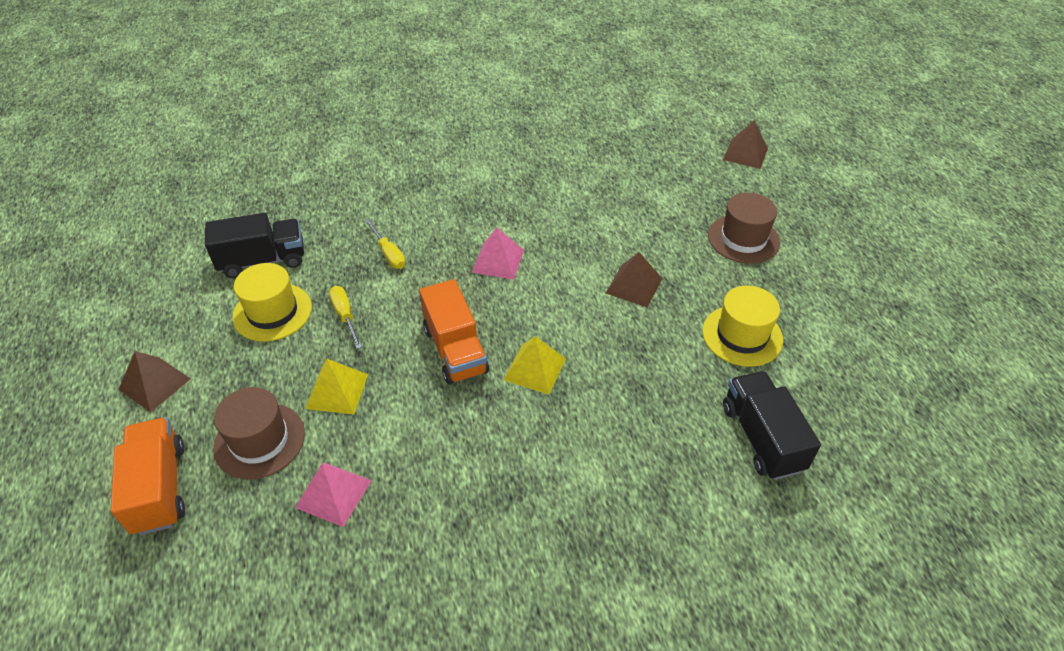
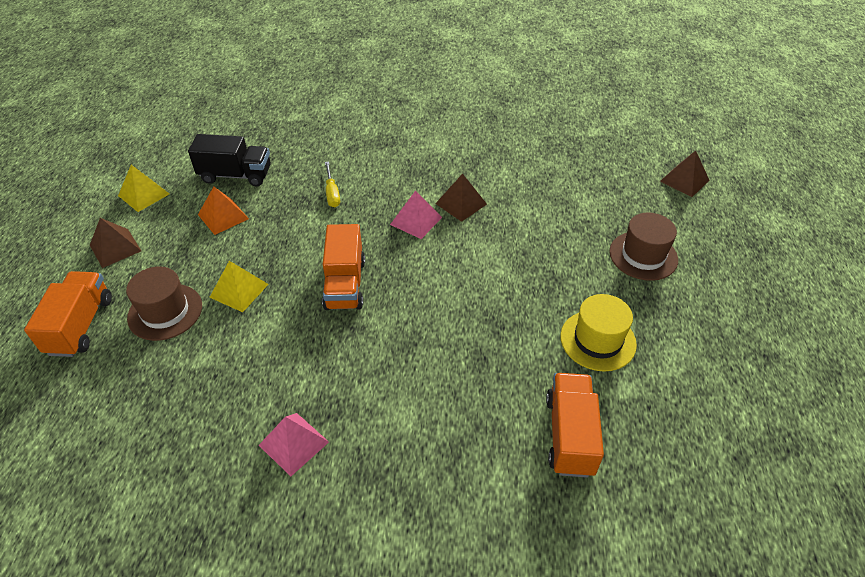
camera: 20 degrees right, 0 degrees up
(272, 312) = (223, 216): yellow hat -> orange pyramid
(333, 494) = (197, 369): pink pyramid -> pink pyramid (293, 443)
(345, 315) = (274, 233): yellow screwdriver -> none
(535, 369) = (401, 317): yellow pyramid -> yellow pyramid (144, 195)
(634, 285) = (521, 271): brown pyramid -> brown pyramid (461, 203)
(761, 438) = (569, 435): black truck -> orange truck

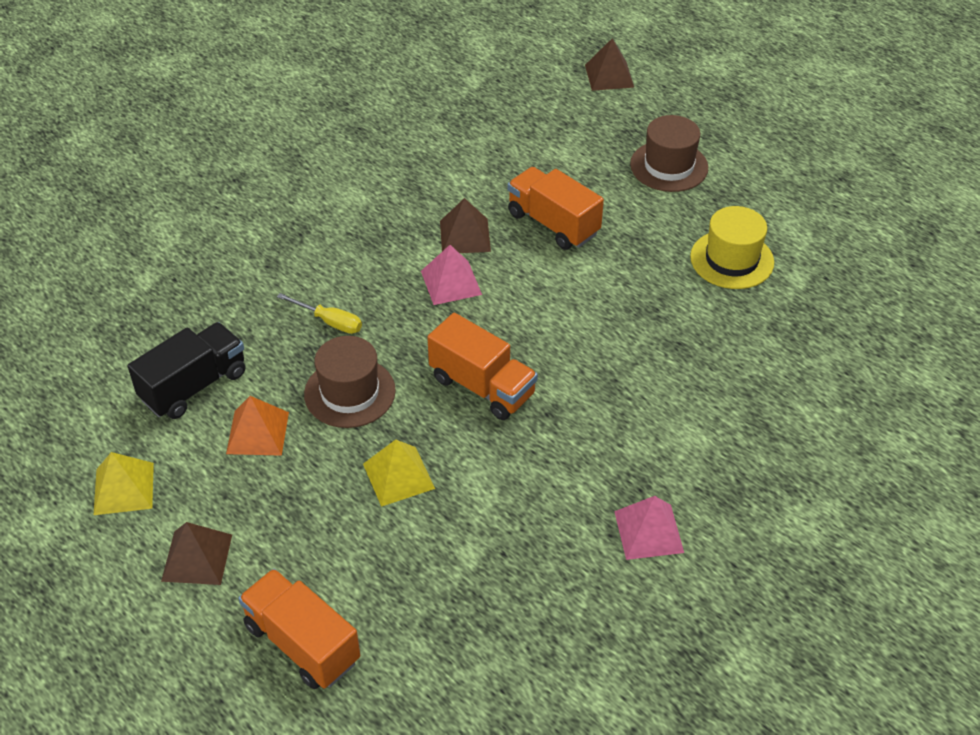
camera: 50 degrees left, 0 degrees up
(165, 312) = (363, 555): brown hat -> brown hat (349, 392)
(569, 435) = (809, 342): orange truck -> orange truck (553, 224)

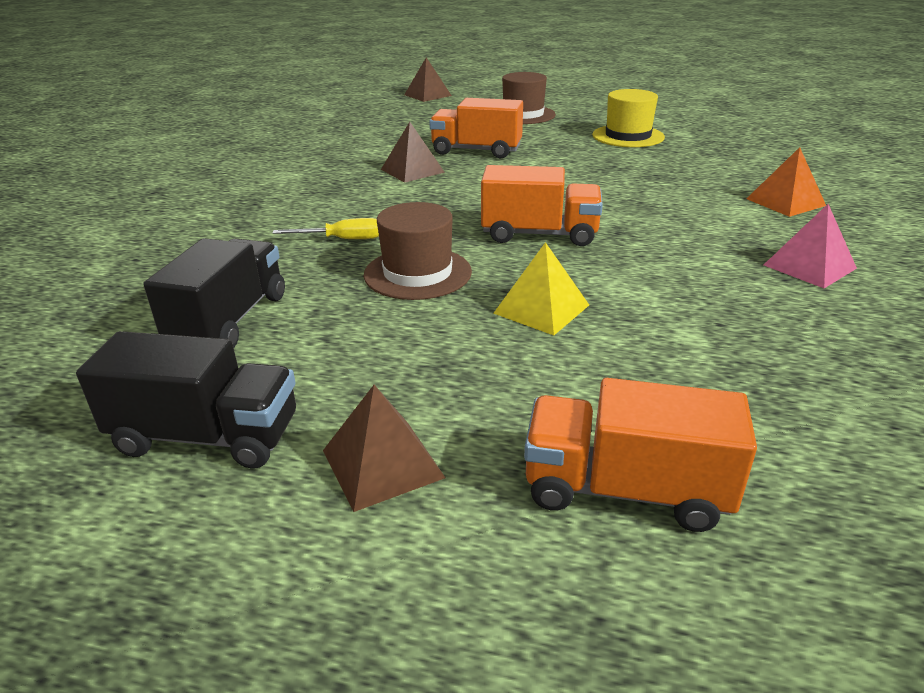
camera: 30 degrees left, 15 degrees down
(124, 488) = (207, 436): yellow pyramid -> black truck
(257, 433) = (346, 330): orange pyramid -> orange pyramid (785, 202)
(451, 282) = (432, 193): pink pyramid -> none

